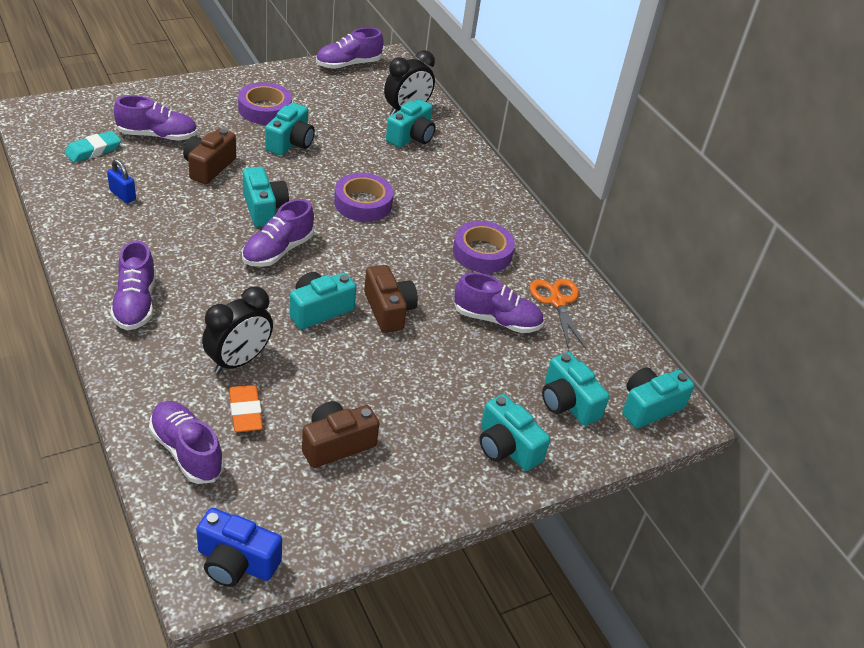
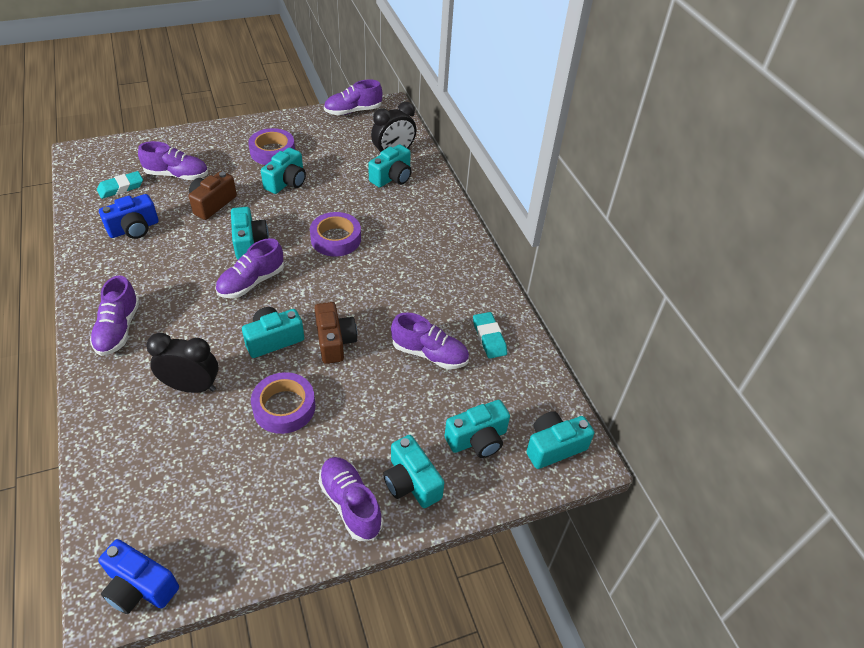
camera: 10 degrees right, 5 degrees up
(122, 195) = (134, 228): blue padlock -> blue camera
(186, 451) = (125, 473): purple shoe -> purple shoe (350, 504)
(238, 361) = (192, 387): black clock -> black clock turned 135 degrees counterclockwise
(245, 412) = (185, 437): orange eraser -> none
(336, 444) = (257, 472): brown camera -> none
(482, 253) = (430, 288): purple tape -> purple tape (284, 407)
(557, 302) = (489, 337): orange scissors -> turquoise eraser
(567, 403) = (477, 439): turquoise camera -> turquoise camera turned 90 degrees counterclockwise

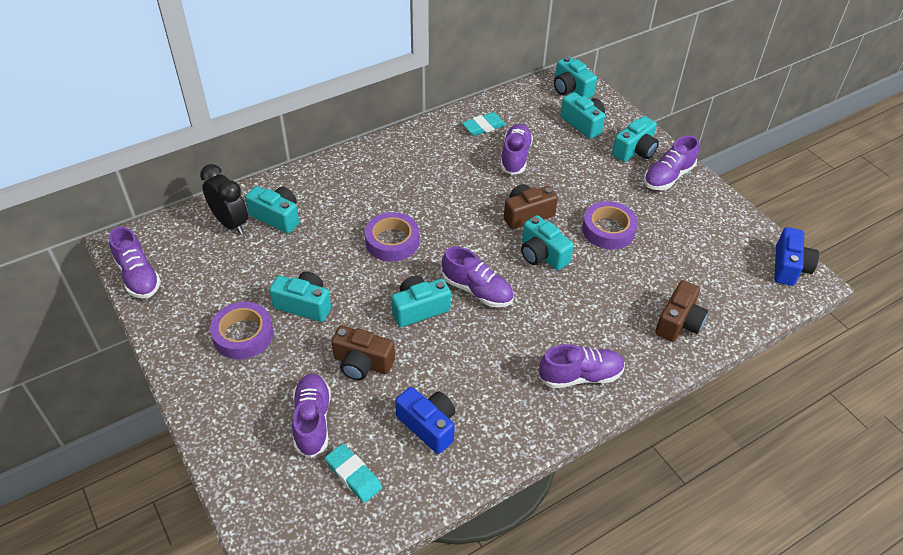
camera: 100 degrees left, 0 degrees up
(129, 428) = (678, 322): none -> brown camera
(192, 387) = (618, 295): black clock -> none

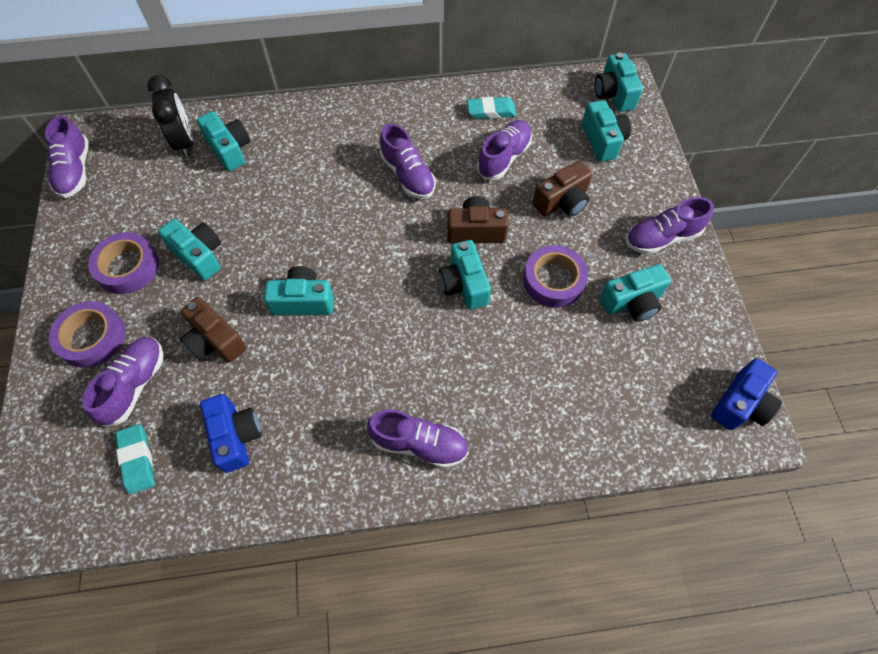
camera: 25 degrees right, 15 degrees up
(392, 241) = (321, 215): purple tape -> purple tape (92, 337)
(477, 290) = (372, 302): purple shoe -> purple shoe (408, 175)
(635, 151) = (642, 192): turquoise camera -> turquoise camera (632, 302)
(678, 322) = (565, 423): brown camera -> brown camera (562, 202)

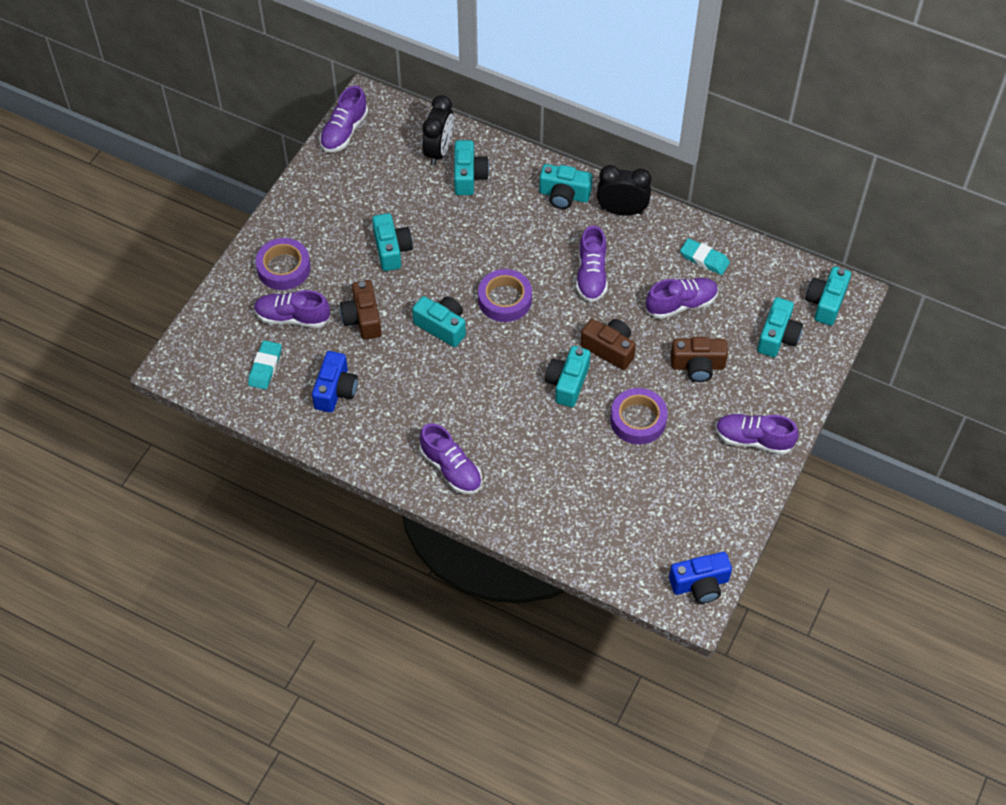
camera: 35 degrees right, 5 degrees down
(128, 267) = (337, 230): purple tape -> purple tape (505, 299)
(135, 385) = (292, 317): purple shoe -> purple shoe turned 135 degrees counterclockwise
(391, 108) = (622, 211): none -> black clock
(632, 302) = (684, 470): turquoise camera -> turquoise camera (564, 195)

